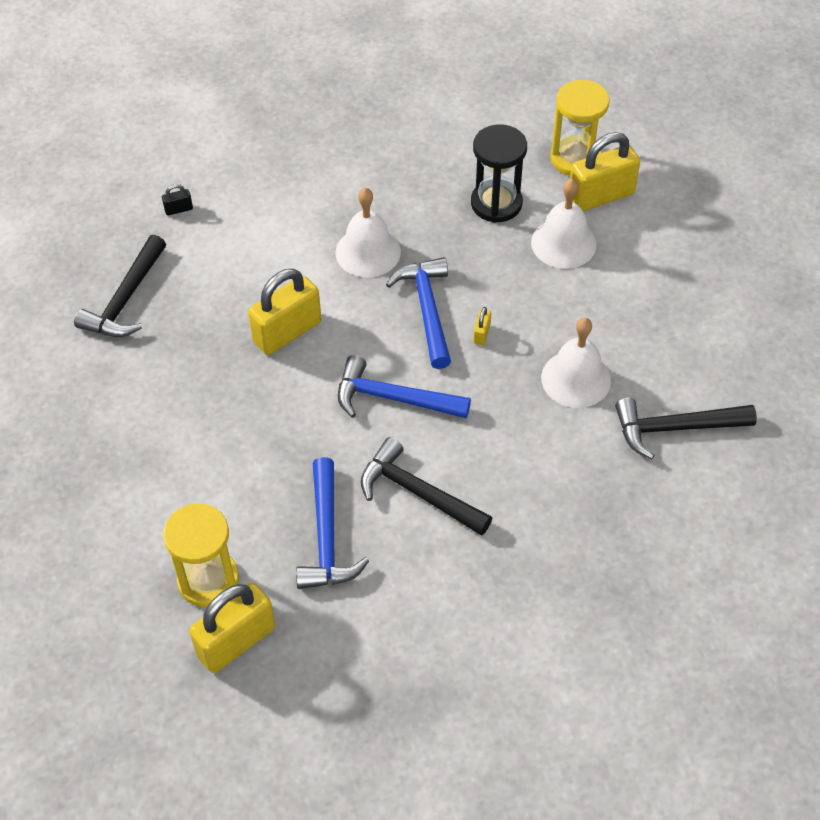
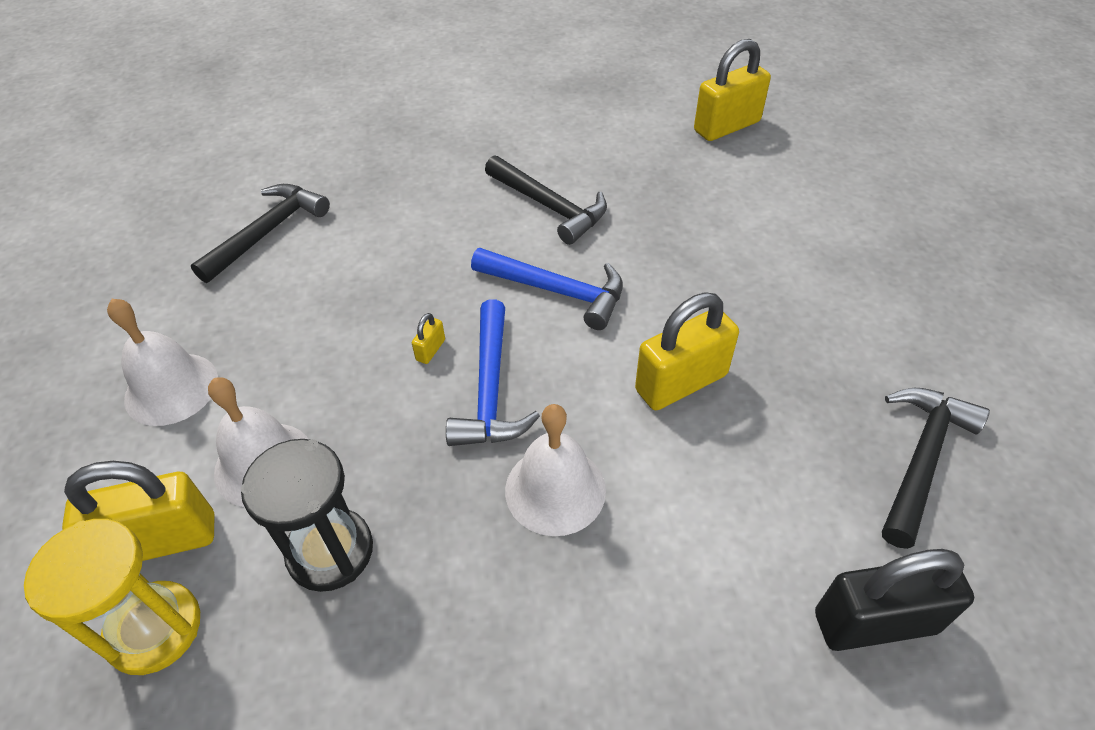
camera: 170 degrees left, 5 degrees down
(178, 209) = (875, 622): black padlock -> black padlock, size x2.39
(208, 580) = (756, 165): yellow hourglass -> none
(326, 538) = (644, 182): blue hammer -> none
(576, 379) = (343, 288): white bell -> white bell (171, 388)
(674, 428) = (268, 232): black hammer -> black hammer turned 60 degrees counterclockwise

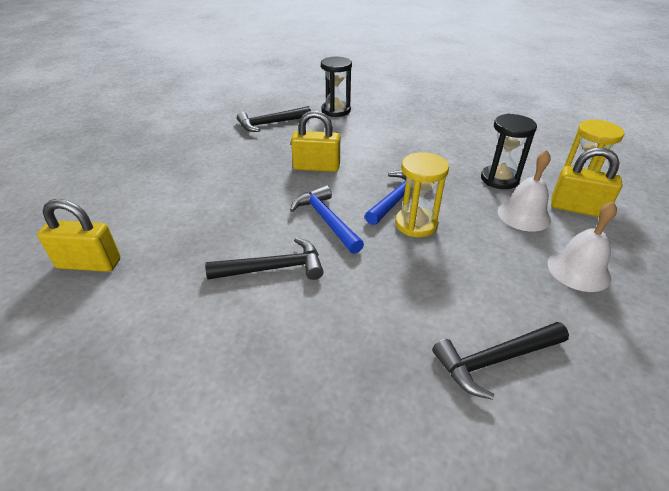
camera: 145 degrees left, 10 degrees down
(430, 350) = (416, 224): yellow padlock -> yellow hourglass
(550, 207) = (274, 268): black hammer -> black hammer turned 90 degrees clockwise
(555, 489) = (399, 162): white bell -> none
(875, 622) = (336, 110): black padlock -> black hourglass

